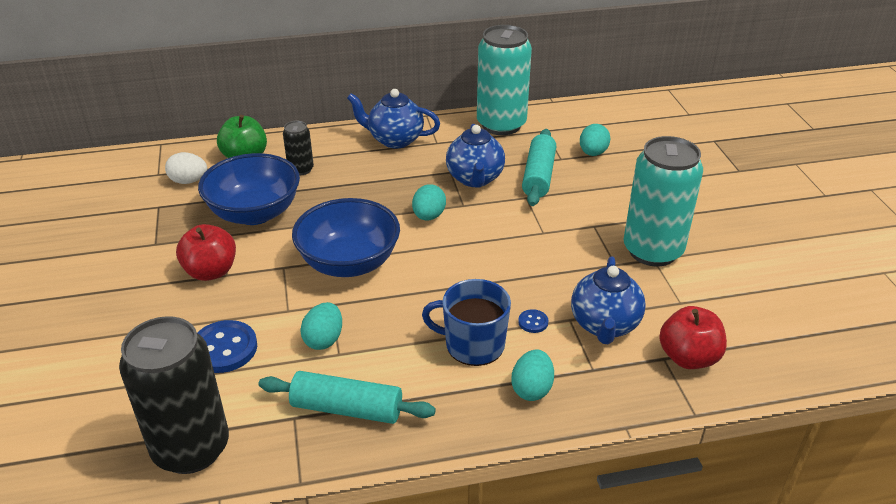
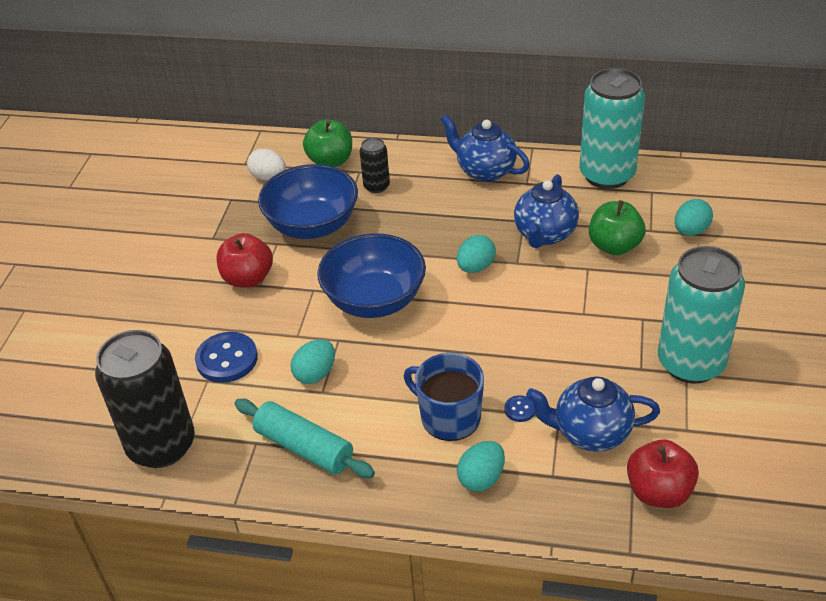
camera: 25 degrees right, 5 degrees up
(538, 176) = (614, 246): turquoise rolling pin -> green apple
(604, 325) = (590, 433): blue teapot -> blue teapot turned 60 degrees clockwise

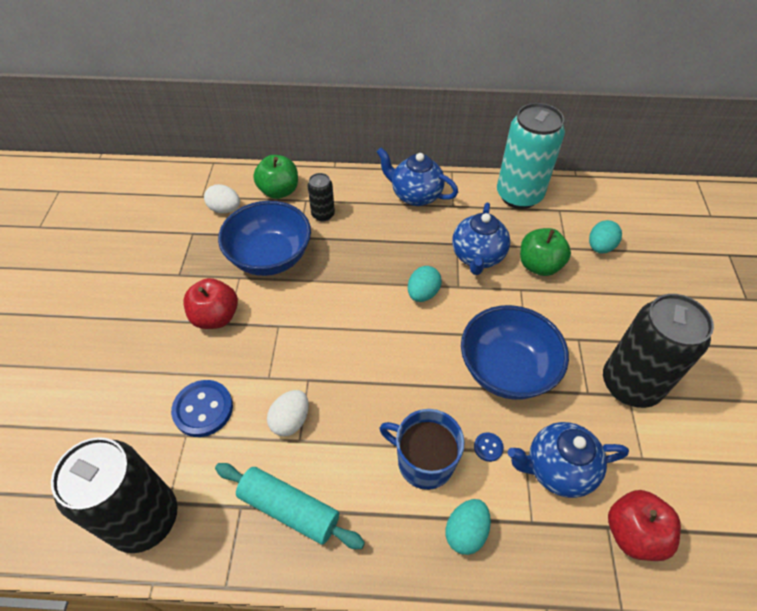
camera: 10 degrees left, 10 degrees up
(315, 374) = (290, 420): turquoise egg -> white egg
(374, 300) = (336, 334): blue bowl -> blue bowl (506, 369)
(690, 363) = (630, 384): turquoise can -> black can

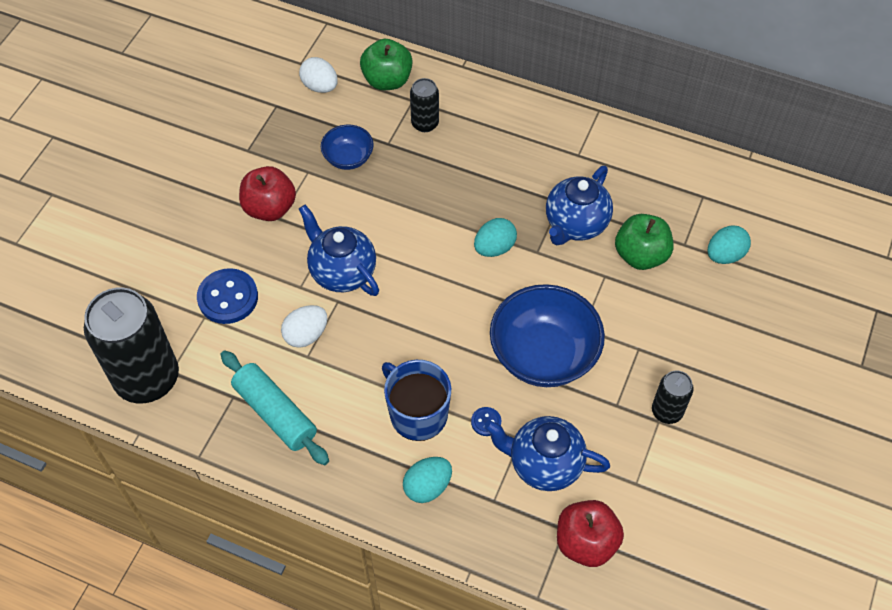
camera: 20 degrees right, 5 degrees up
(270, 257) = (348, 158): blue bowl -> blue bowl, size x0.52
(415, 195) = (540, 129): blue teapot -> blue teapot (342, 272)
(519, 195) = (664, 164): turquoise can -> none
(630, 384) = (667, 411): black can -> black can, size x0.48

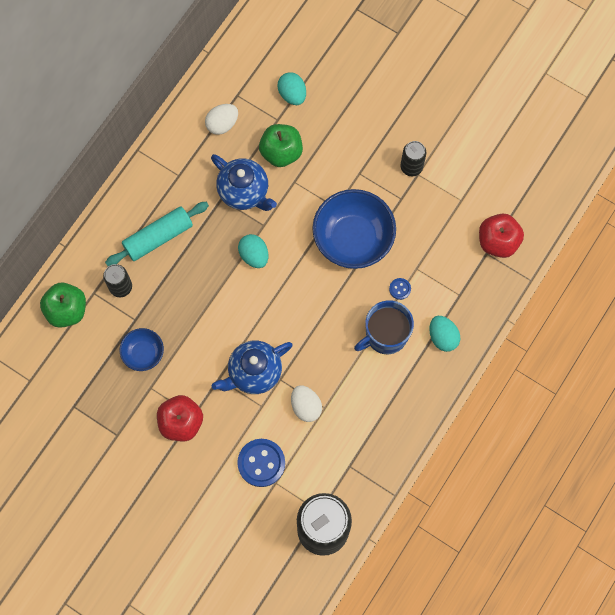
camera: 80 degrees left, 15 degrees up
(275, 413) = (368, 436): turquoise rolling pin -> turquoise rolling pin (158, 237)
(320, 86) = (61, 367): white egg -> white egg (222, 124)
(544, 464) = (438, 256): blue teapot -> none

